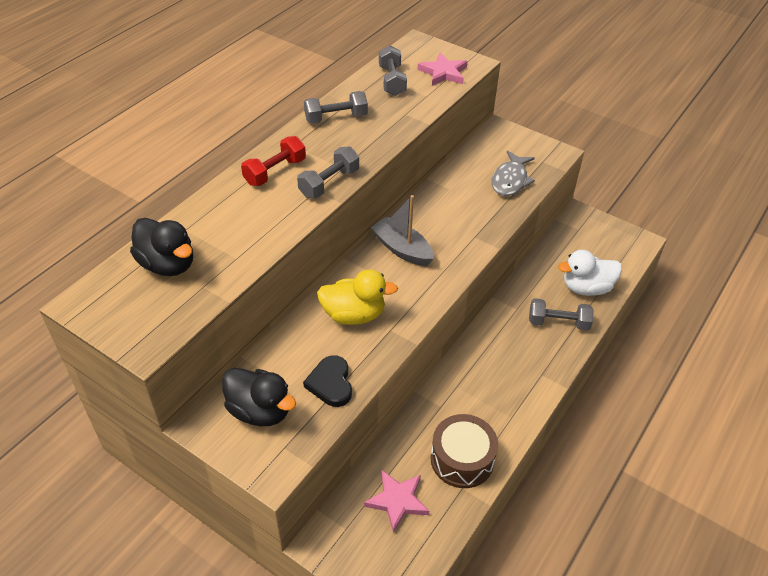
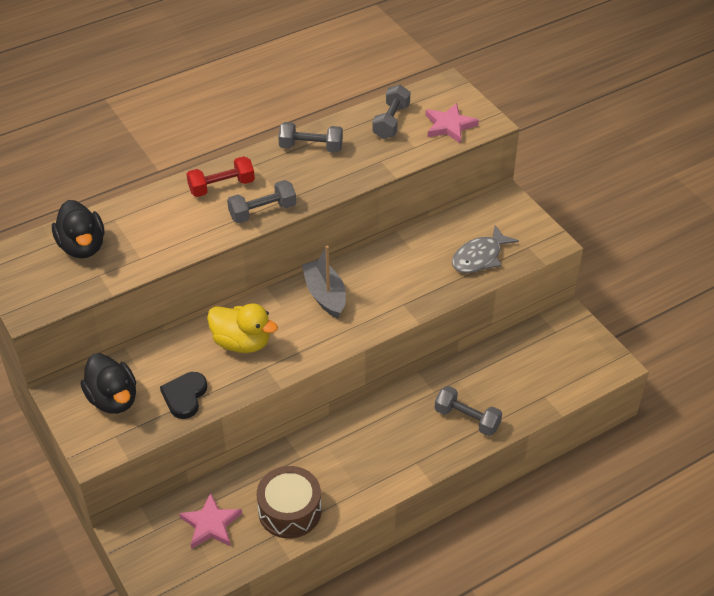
camera: 25 degrees right, 0 degrees up
(586, 288) = (521, 394): white duck -> none

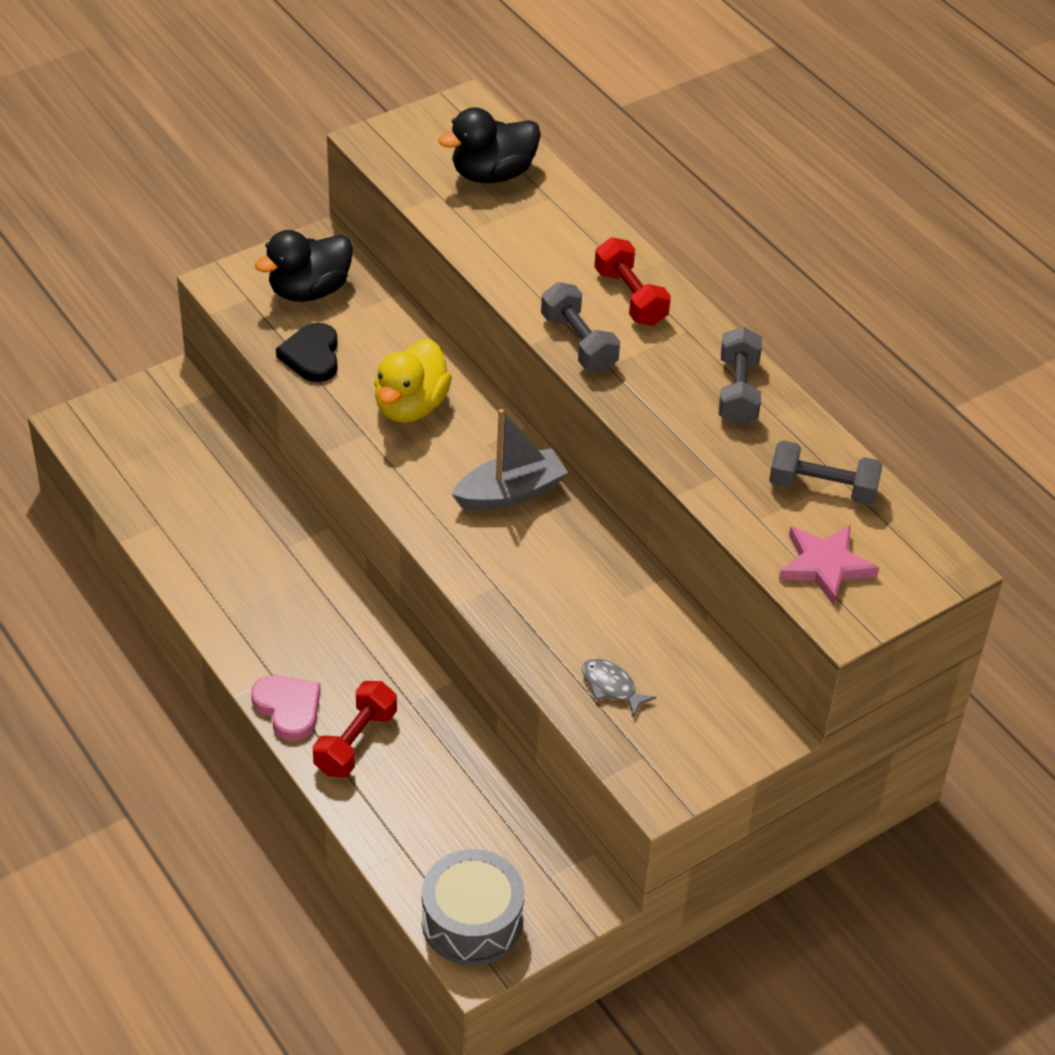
camera: 85 degrees right, 0 degrees up
(185, 396) = (312, 356): black heart -> black heart turned 105 degrees counterclockwise
(211, 524) = (181, 460): pink star -> none
(290, 511) = (196, 538): brown drum -> none
(441, 454) = (288, 708): none -> pink heart
(467, 419) = (355, 742): grey dumbbell -> red dumbbell
(479, 257) = (611, 687): grey fish -> grey fish, size x0.61
(590, 366) = (472, 921): none -> grey drum

